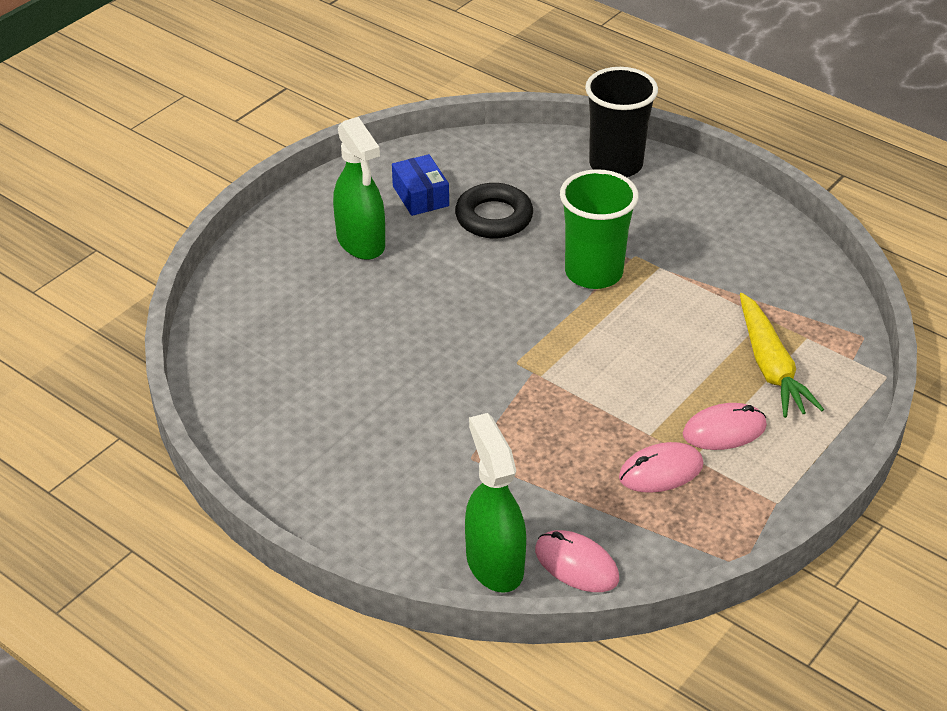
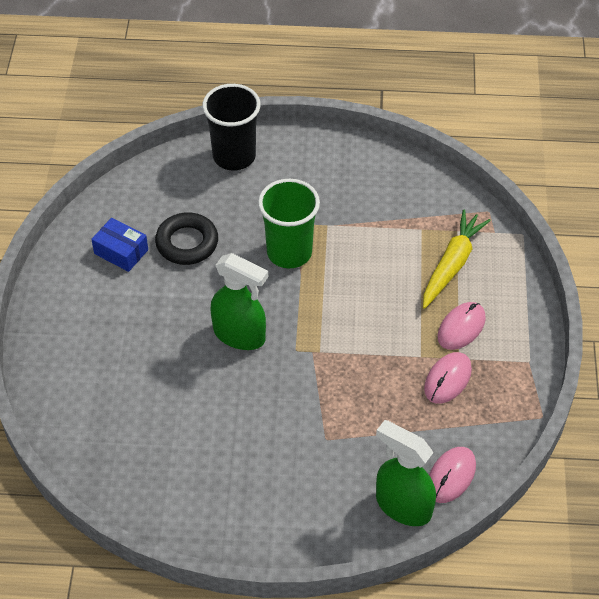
camera: 35 degrees left, 10 degrees up
(361, 242) = (111, 313): green spray bottle -> green spray bottle (240, 335)
(576, 564) = (451, 476): pink mouse -> pink mouse turned 60 degrees counterclockwise
(770, 366) = (452, 264): yellow carrot -> yellow carrot turned 105 degrees counterclockwise

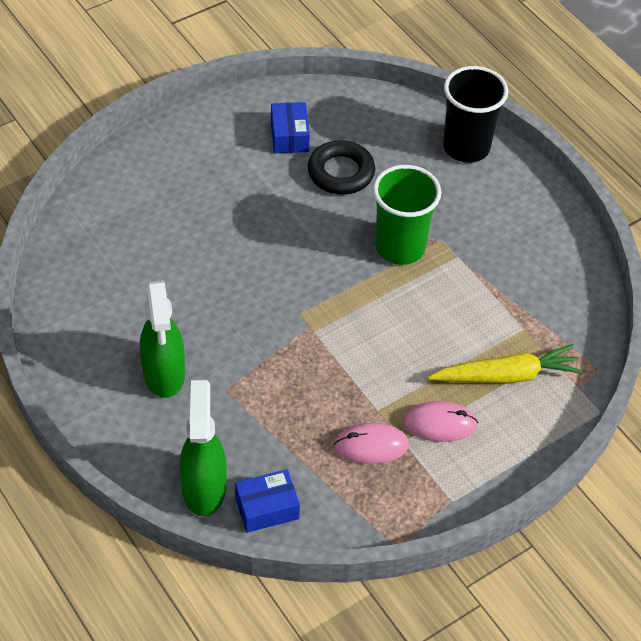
camera: 50 degrees right, 0 degrees up
(240, 335) = (279, 265): green spray bottle -> green spray bottle (164, 374)
(451, 476) = (267, 508): pink mouse -> blue box

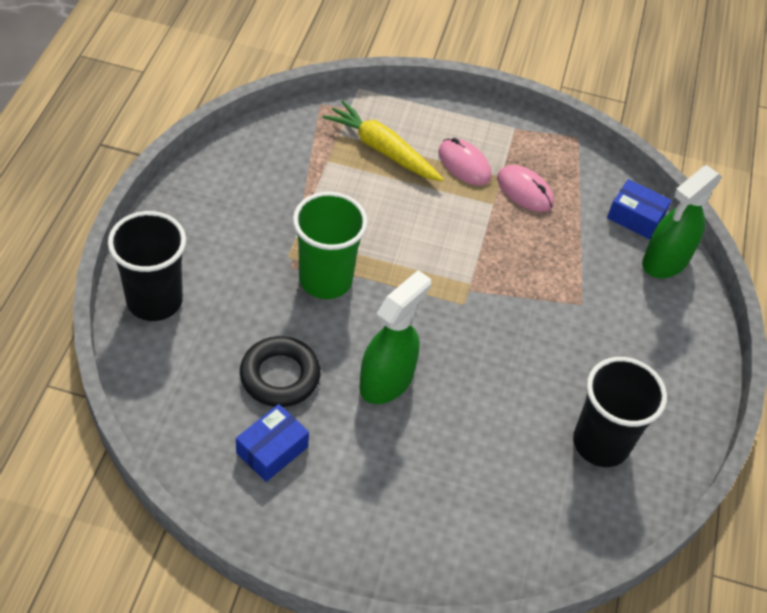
camera: 135 degrees left, 0 degrees up
(111, 303) = (600, 443): none -> black cup
(164, 374) = (615, 352): green spray bottle -> green spray bottle (386, 381)

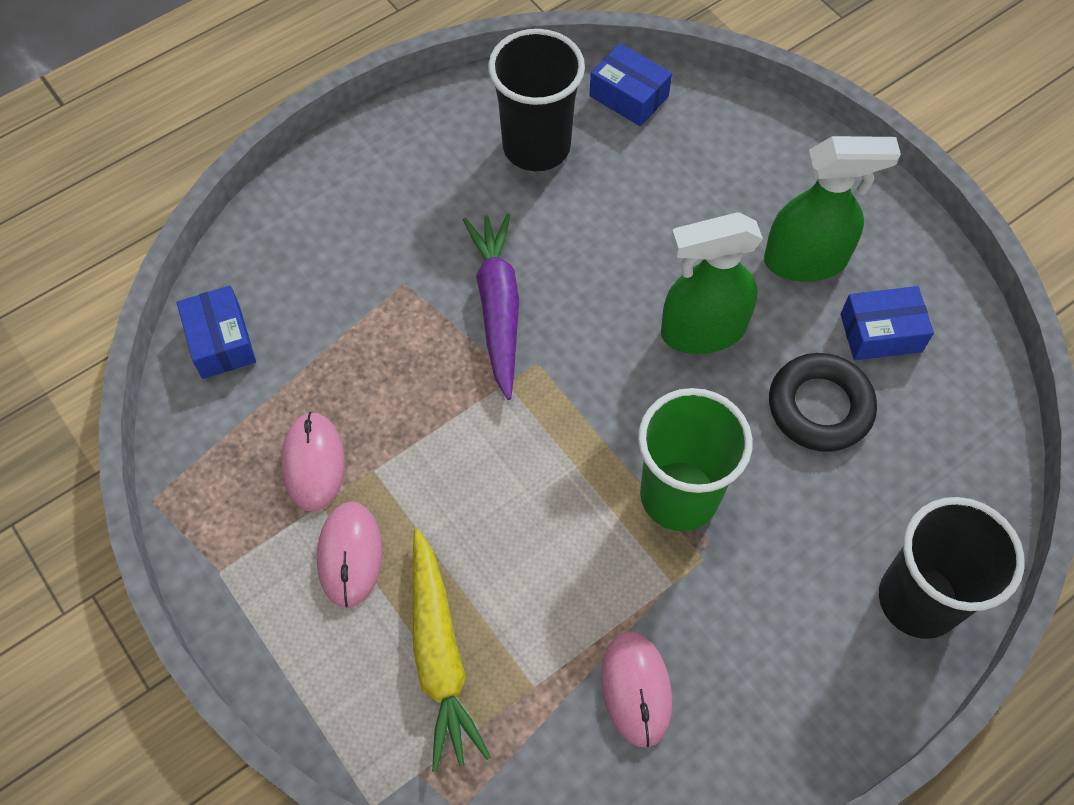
camera: 135 degrees left, 10 degrees up
(278, 184) = (636, 689): none -> pink mouse
(516, 321) = (498, 308): none -> purple carrot
(581, 528) = (629, 96): none -> blue box
(665, 261) = (254, 270): green spray bottle -> green spray bottle (806, 260)

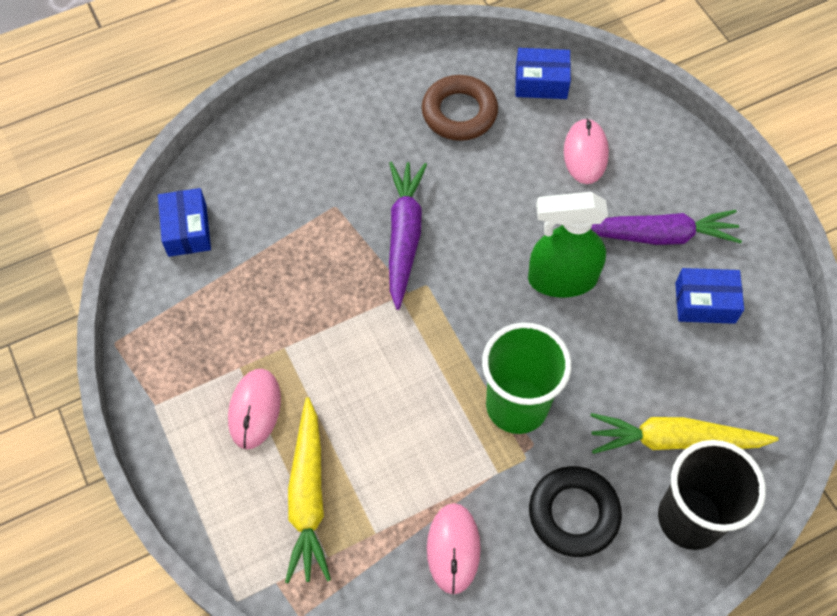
camera: 10 degrees right, 0 degrees up
(313, 463) = (240, 334): pink mouse -> pink mouse (585, 153)
(536, 147) = (459, 113): black cup -> brown ring
(629, 96) = (541, 82): blue box -> blue box turned 45 degrees counterclockwise
(806, 260) = (656, 235): green spray bottle -> purple carrot
(820, 407) = (643, 354): black ring -> black ring (573, 514)
(880, 506) = (675, 440): none -> yellow carrot

